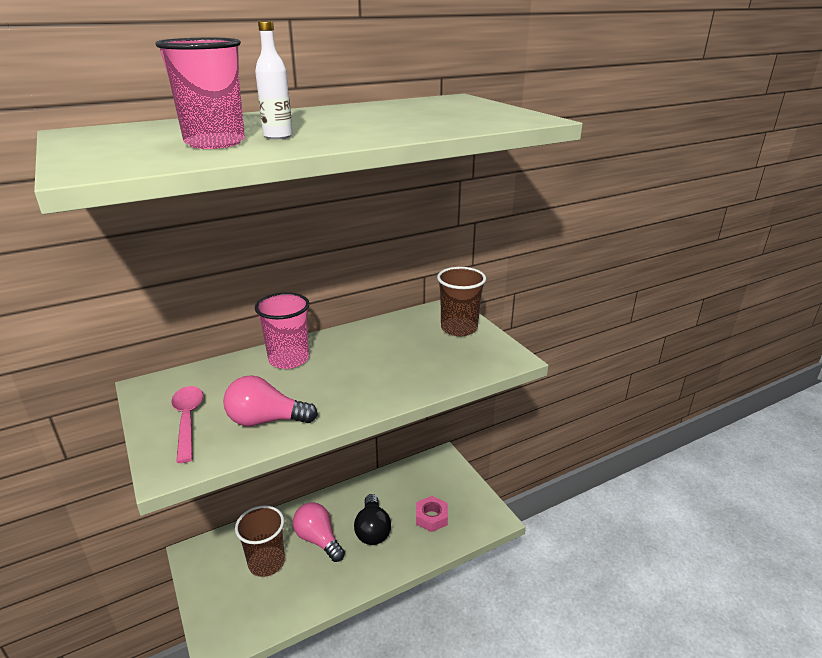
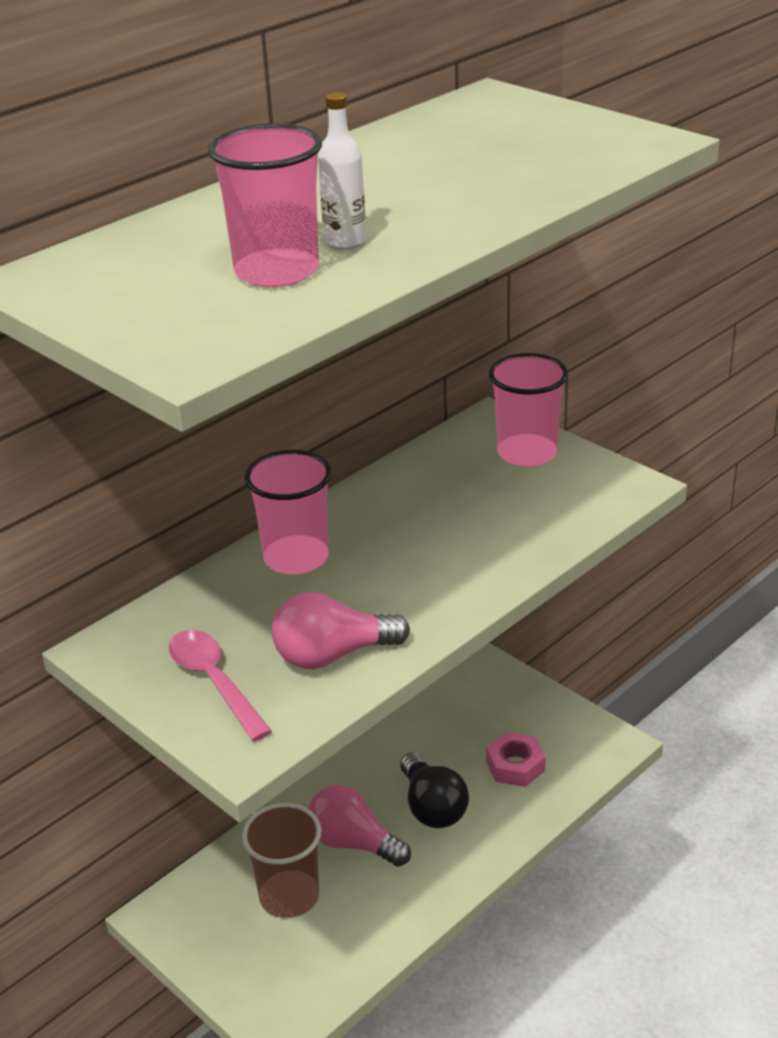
camera: 15 degrees left, 5 degrees up
(459, 328) = (527, 453): brown cup -> pink cup

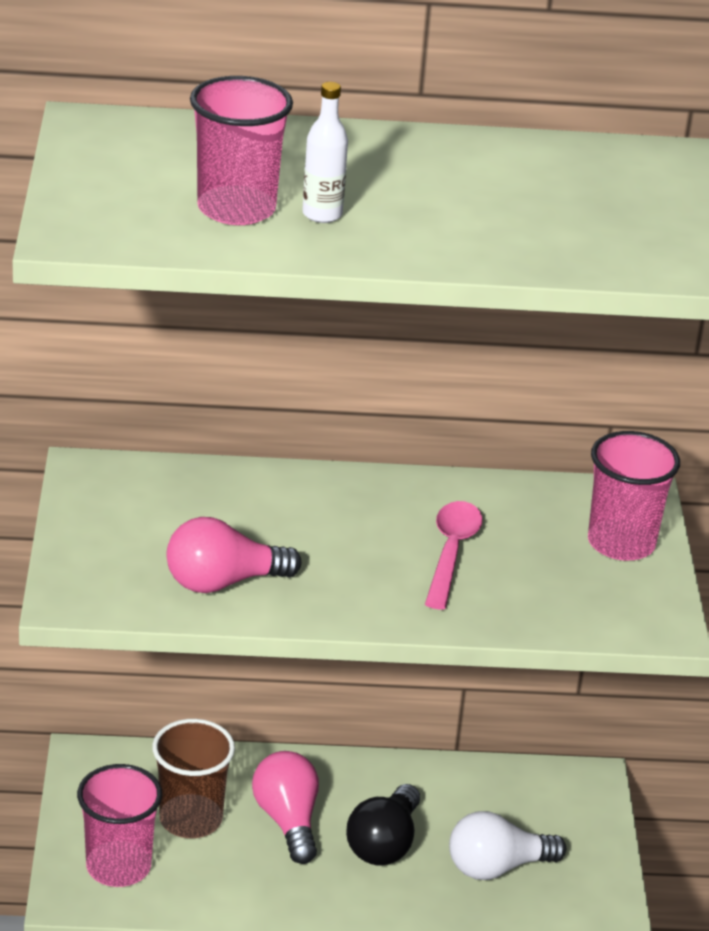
camera: 40 degrees right, 0 degrees up
(214, 682) = (121, 542): pink spoon -> pink spoon (451, 552)
(296, 558) = (308, 499): pink cup -> pink cup (118, 866)
(333, 655) = (223, 582): pink light bulb -> pink light bulb turned 45 degrees counterclockwise
(515, 766) = (497, 867): pink nut -> white light bulb

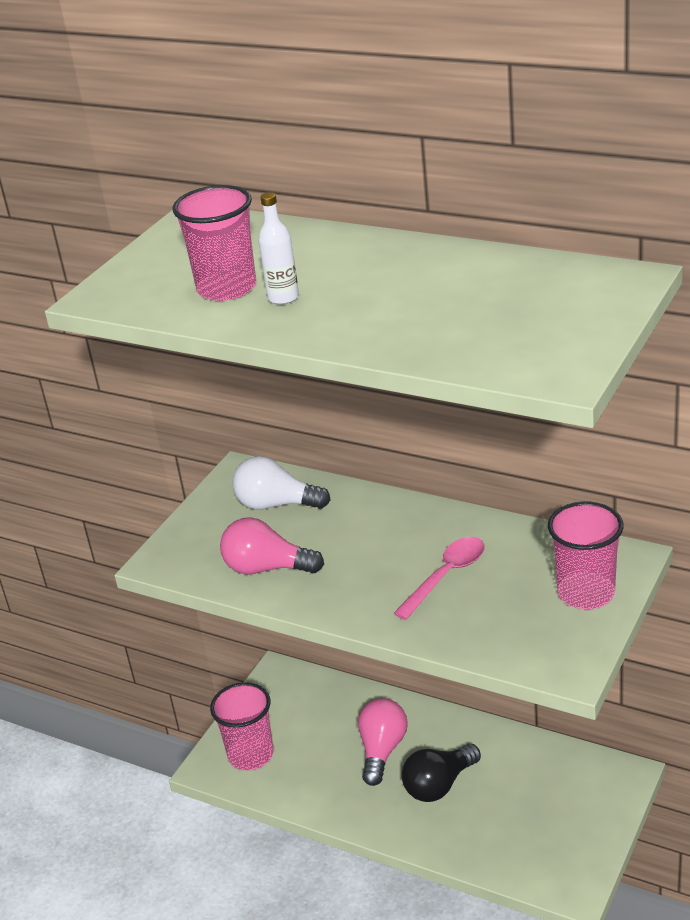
camera: 35 degrees right, 0 degrees up
(190, 819) = (318, 732): brown cup -> none
(497, 867) = (511, 825): white light bulb -> white light bulb (276, 504)

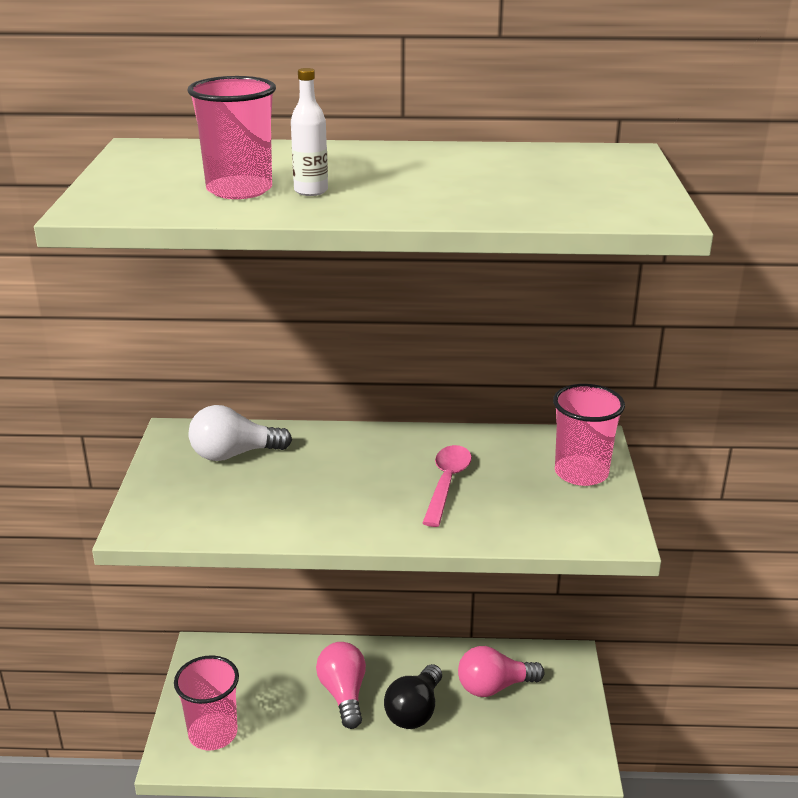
camera: 30 degrees left, 5 degrees down
(267, 568) = (263, 510): pink light bulb -> pink light bulb (494, 687)

